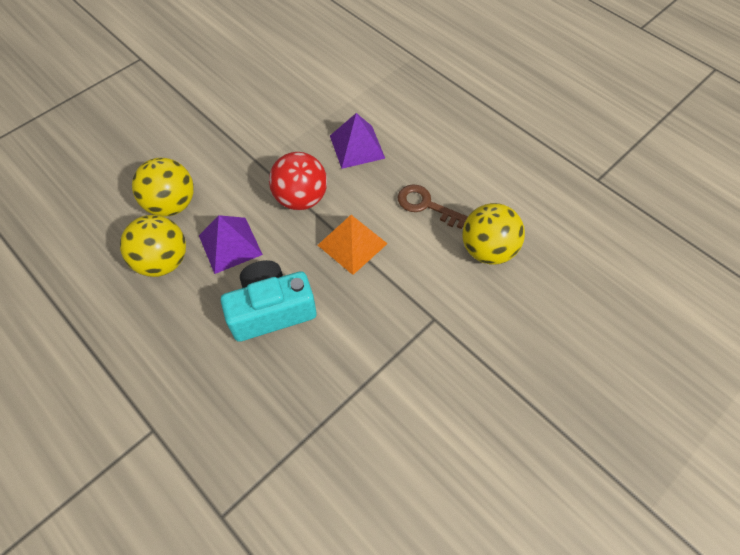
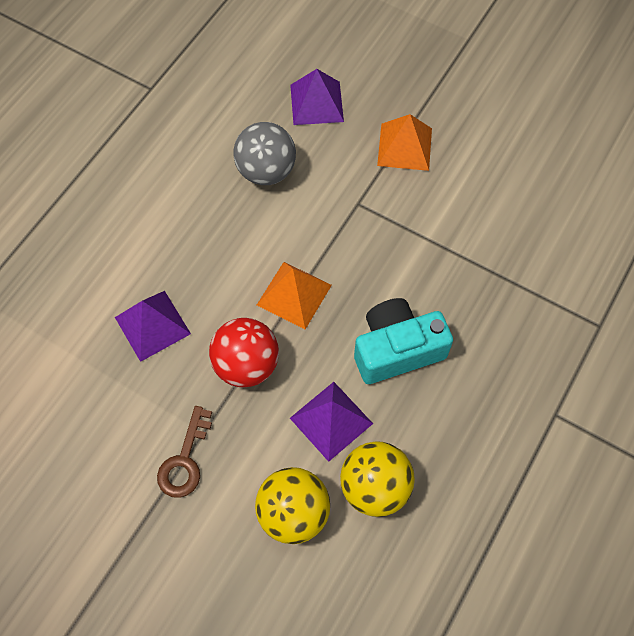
camera: 105 degrees left, 5 degrees up
(271, 310) = (397, 350): turquoise camera -> turquoise camera turned 105 degrees clockwise
(425, 205) = (223, 236): brown key -> brown key (185, 460)
(487, 250) = (266, 171): yellow ball -> grey ball
(495, 382) = (404, 147): none -> orange pyramid
(565, 311) = (316, 103): none -> purple pyramid

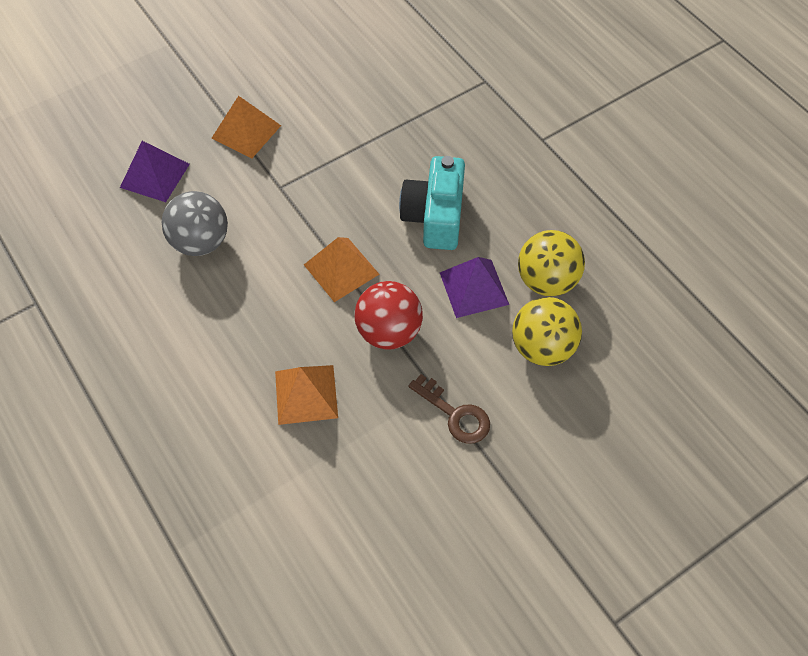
camera: 65 degrees left, 5 degrees down
(152, 325) = (306, 394): purple pyramid -> orange pyramid

